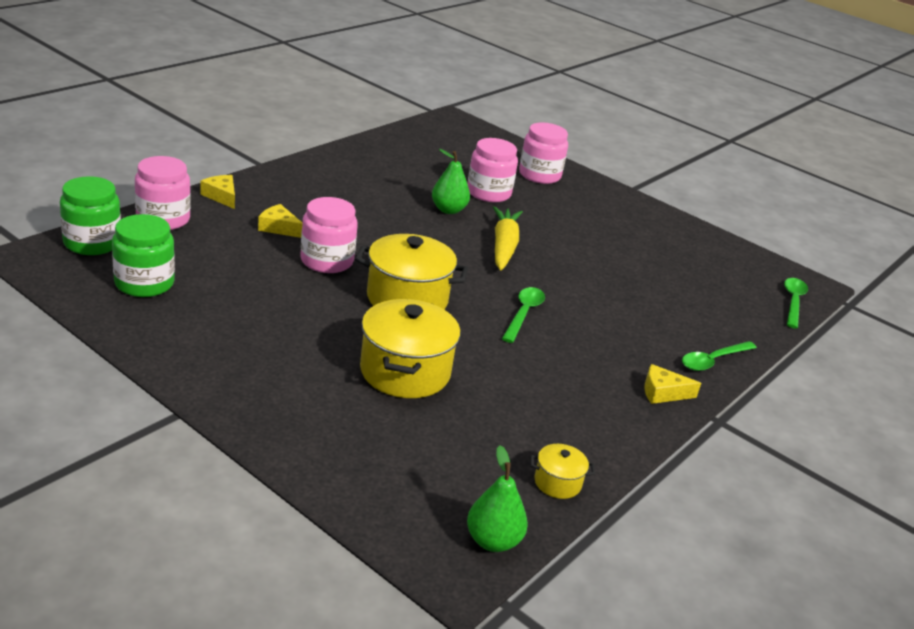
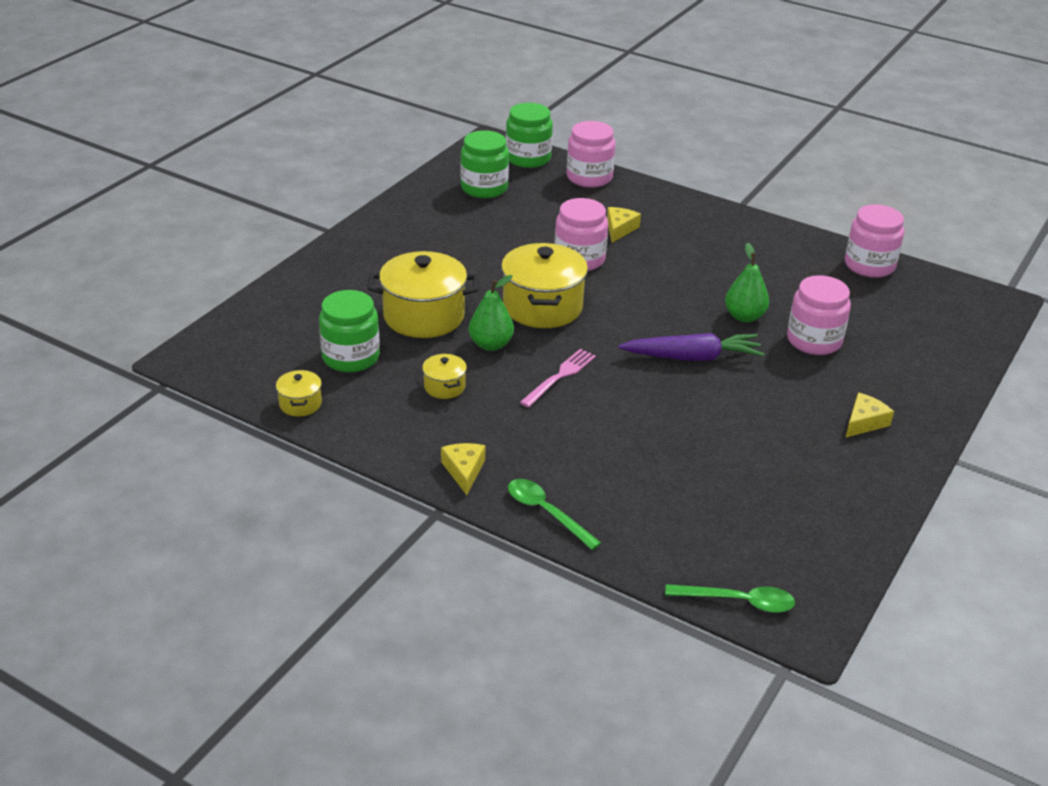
camera: 85 degrees right, 5 degrees up
(221, 196) = (653, 195): yellow cheese -> yellow cheese (864, 422)
(474, 434) = (351, 357): none -> green jar
(493, 541) = (222, 374): green pear -> green pear (491, 345)
(503, 246) = (692, 357): yellow carrot -> purple carrot
(523, 314) = (560, 376): green spoon -> pink fork
(534, 381) = (444, 387): none -> yellow pot
(539, 175) = (905, 376): pink jar -> pink jar (869, 265)

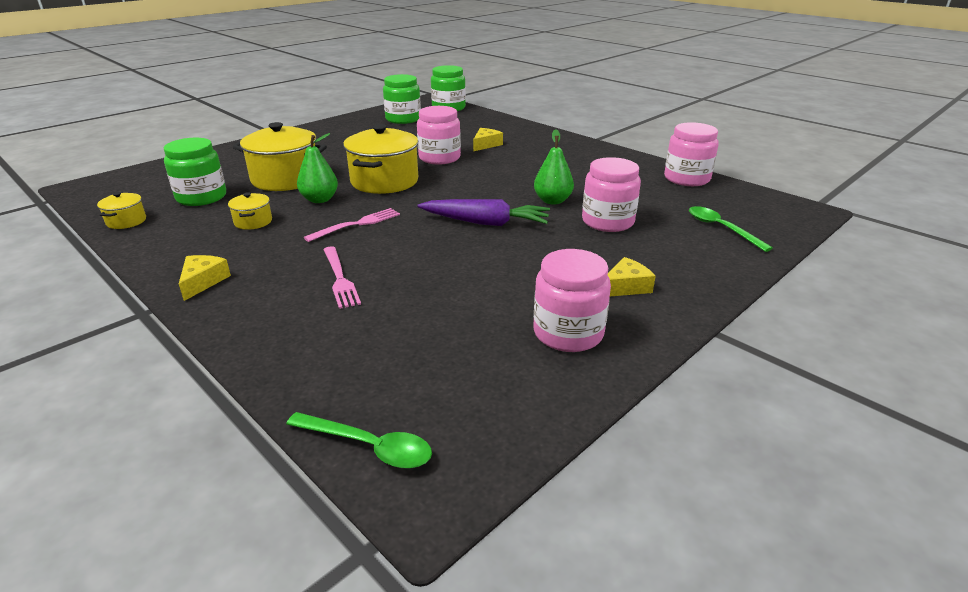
camera: 15 degrees right, 5 degrees down
(546, 513) = (242, 325): green spoon -> green spoon (721, 228)
(589, 177) = (485, 119): pink jar -> pink jar (568, 333)
(596, 449) = (340, 279): none -> pink fork

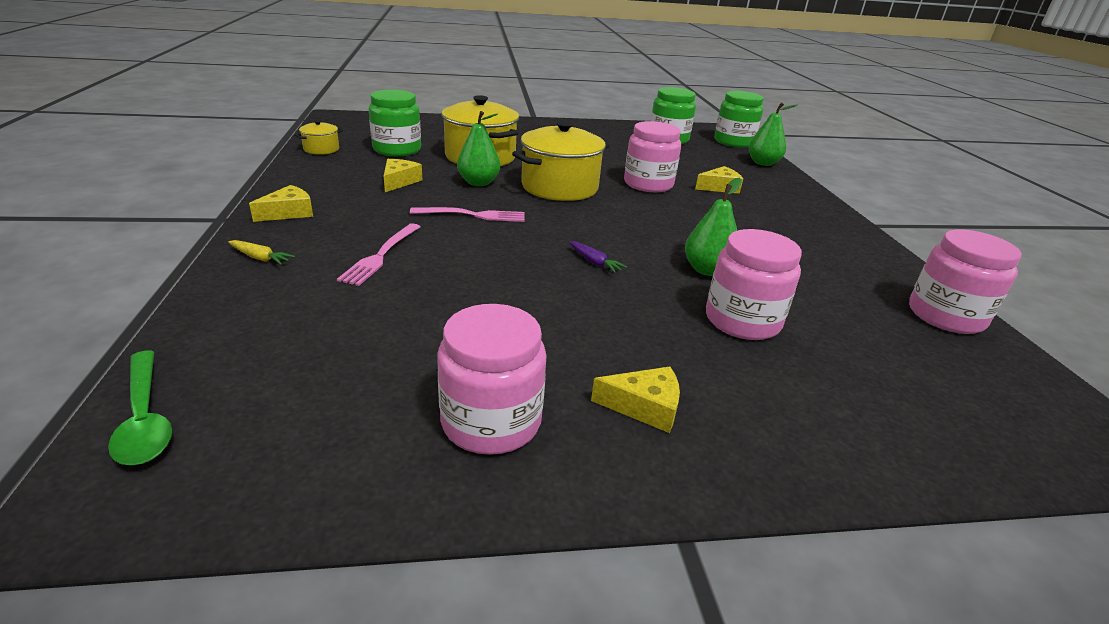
camera: 35 degrees right, 0 degrees up
(247, 322) = (260, 258): none -> yellow carrot
(253, 222) = (399, 181): yellow pot -> yellow cheese
(485, 223) = (594, 262): purple carrot -> purple carrot, size x0.43
(487, 118) = (763, 163): none -> green pear
(721, 228) = (907, 402): green spoon -> none

